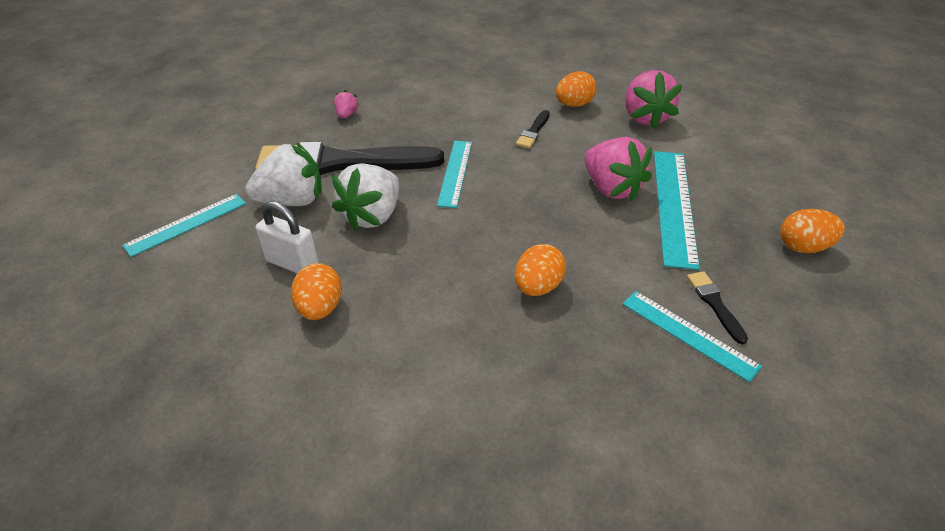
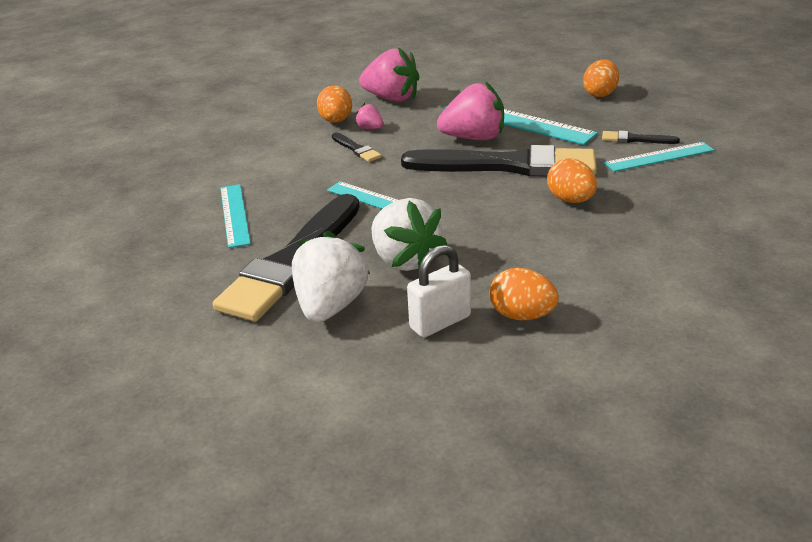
camera: 60 degrees left, 10 degrees down
(186, 224) = (301, 392): turquoise ruler -> turquoise ruler (234, 215)
(347, 115) = (200, 242): pink strawberry -> pink strawberry (370, 128)
(574, 225) = (508, 165): none -> black brush

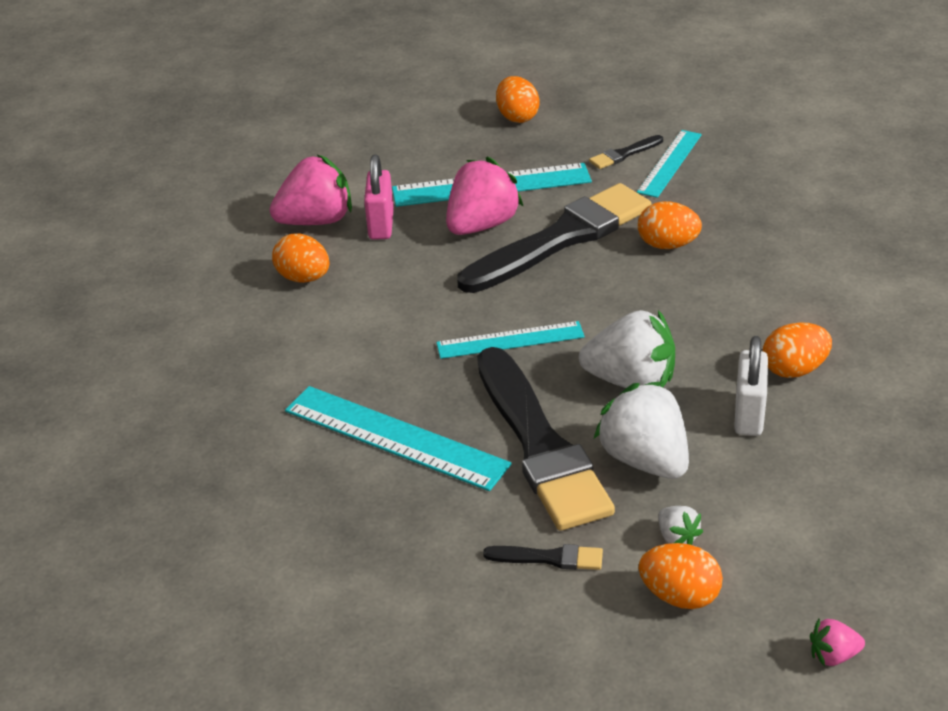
camera: 45 degrees left, 5 degrees up
(205, 392) = (679, 596): none -> orange egg
(234, 215) = (395, 437): turquoise ruler -> turquoise ruler, size x1.55
(266, 359) = (677, 537): none -> white strawberry
(356, 149) = (386, 298): black brush -> black brush (549, 558)
(370, 128) = (357, 268): pink strawberry -> pink strawberry (833, 655)
(420, 114) = (381, 225): none -> pink padlock

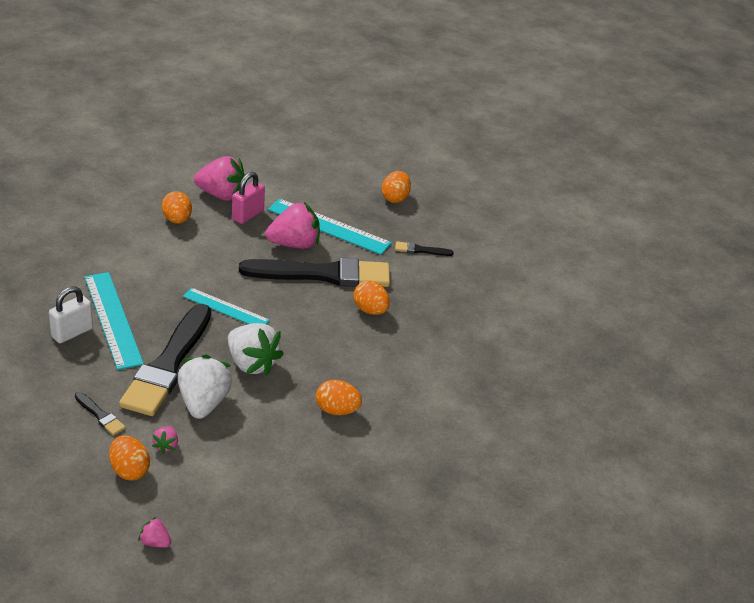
camera: 30 degrees right, 0 degrees up
(669, 163) = (437, 269): turquoise ruler -> none
(677, 537) = (166, 445): white strawberry -> pink strawberry
(749, 415) = (282, 416): white padlock -> white padlock (72, 333)

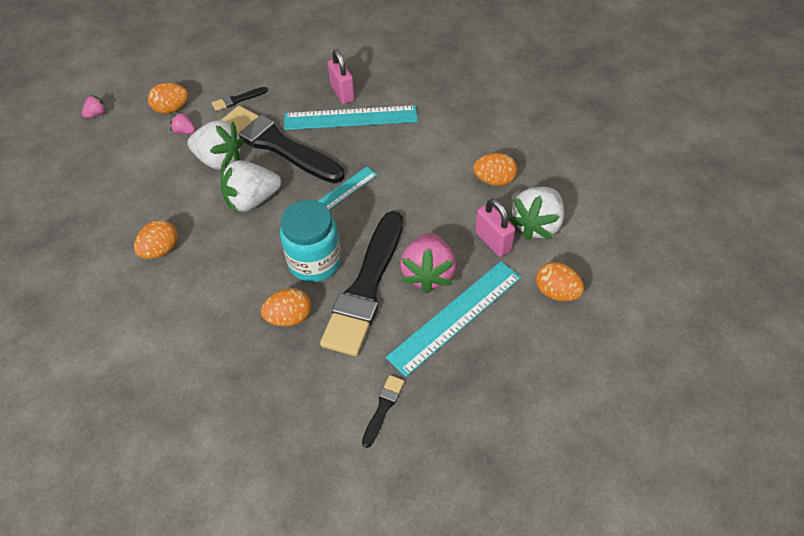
camera: 115 degrees right, 15 degrees up
(72, 333) = (342, 93): white padlock -> pink padlock
(221, 195) = (537, 225): pink strawberry -> white strawberry
(309, 307) = (315, 262): none -> turquoise jar
(395, 198) = (506, 413): orange egg -> orange egg (556, 292)

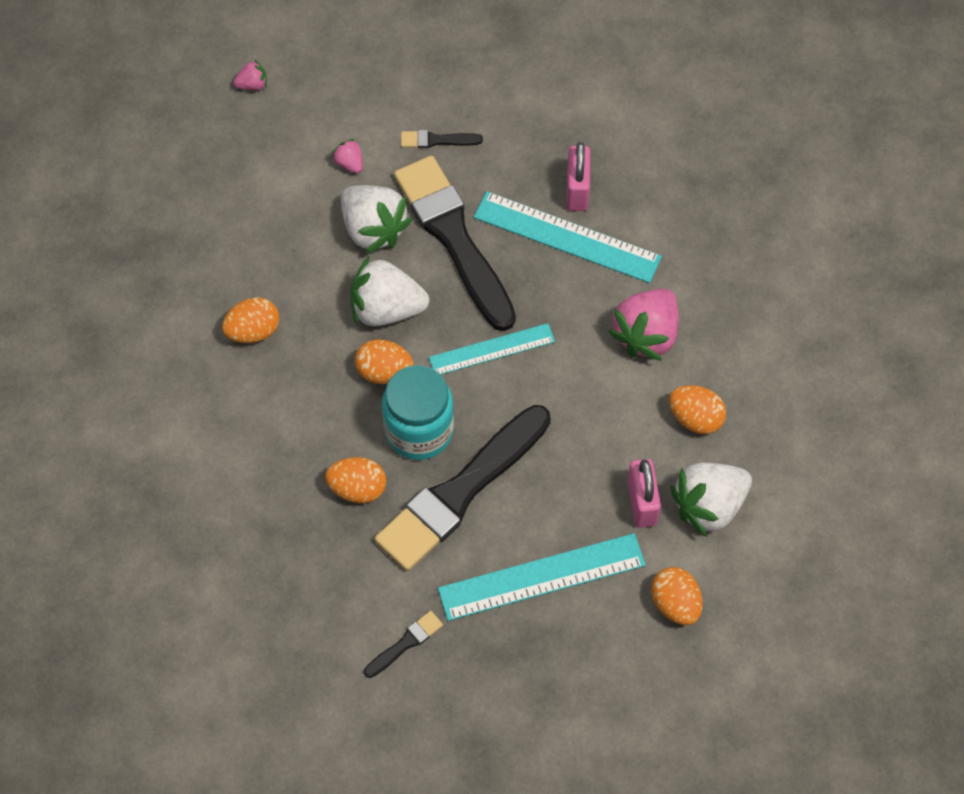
camera: 25 degrees right, 10 degrees up
(172, 109) = (348, 118): orange egg -> orange egg (384, 372)
(428, 273) = (541, 508): pink strawberry -> pink strawberry (646, 335)

